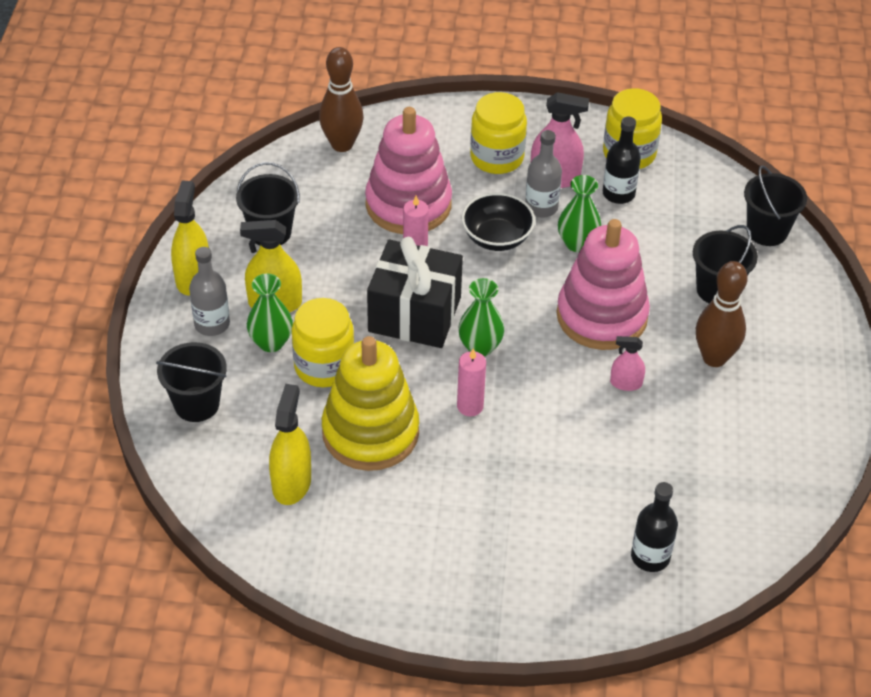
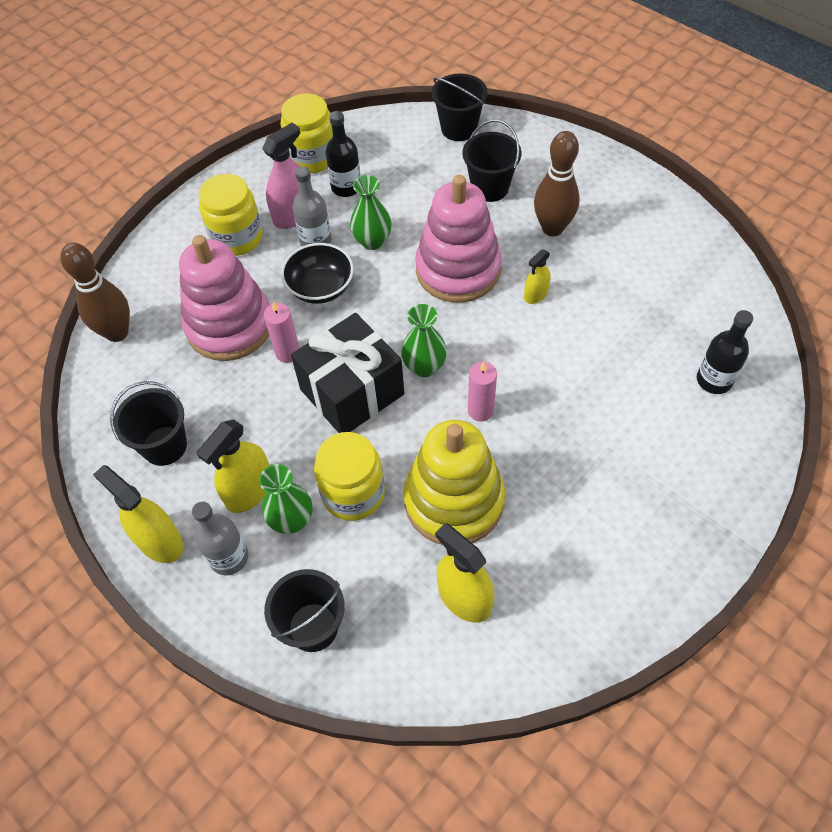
camera: 50 degrees left, 10 degrees up
(626, 383) = (536, 294): pink spray bottle -> yellow spray bottle

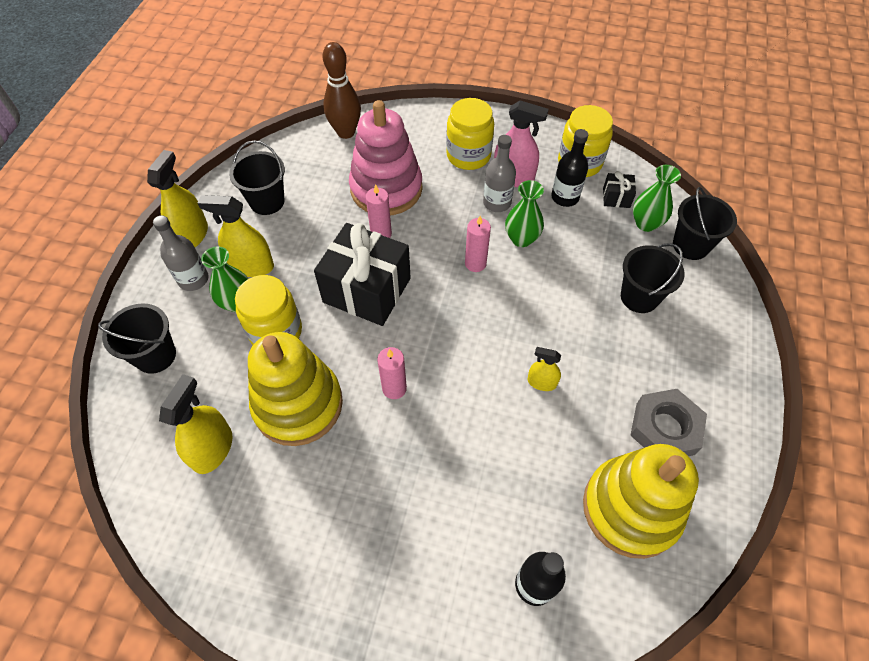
camera: 60 degrees right, 0 degrees up
(320, 288) = (453, 226): black bowl -> none
(373, 151) = (616, 198): none -> black gift
(378, 289) = (475, 263): none -> pink candle
(424, 367) = (416, 329): green vase -> green vase (646, 223)
(458, 270) = (531, 311): pink stacking toy -> none
(552, 228) = (628, 366): brown bowling pin -> none
(621, 233) = (664, 428): none -> grey nut
(678, 287) = (631, 508): none -> yellow stacking toy

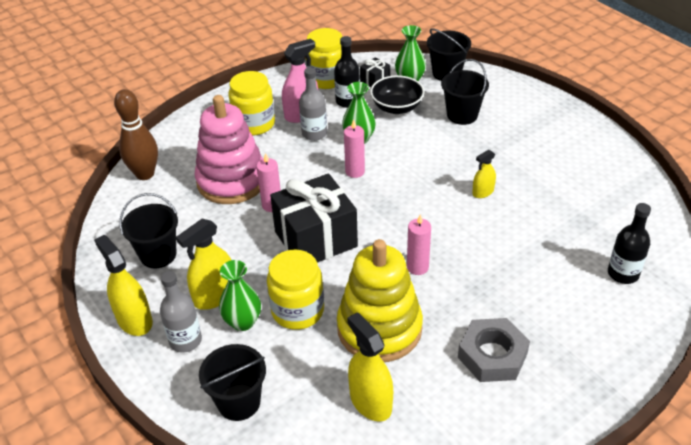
camera: 50 degrees left, 15 degrees down
(595, 238) = (397, 107): none -> black bowl
(631, 508) = (605, 203): yellow stacking toy -> none
(664, 428) = (564, 158): grey nut -> grey nut (492, 355)

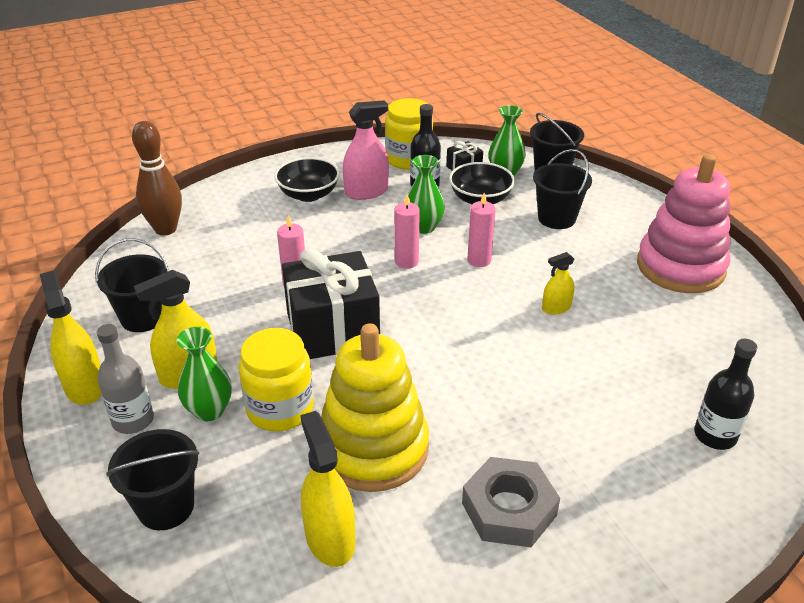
camera: 10 degrees right, 5 degrees down
(232, 181) = (259, 250): pink stacking toy -> pink stacking toy (680, 267)
(254, 124) = (308, 194): yellow jar -> black bowl
(314, 133) = (373, 214): grey bottle -> none
(417, 267) = (446, 382): pink candle -> pink candle (479, 260)

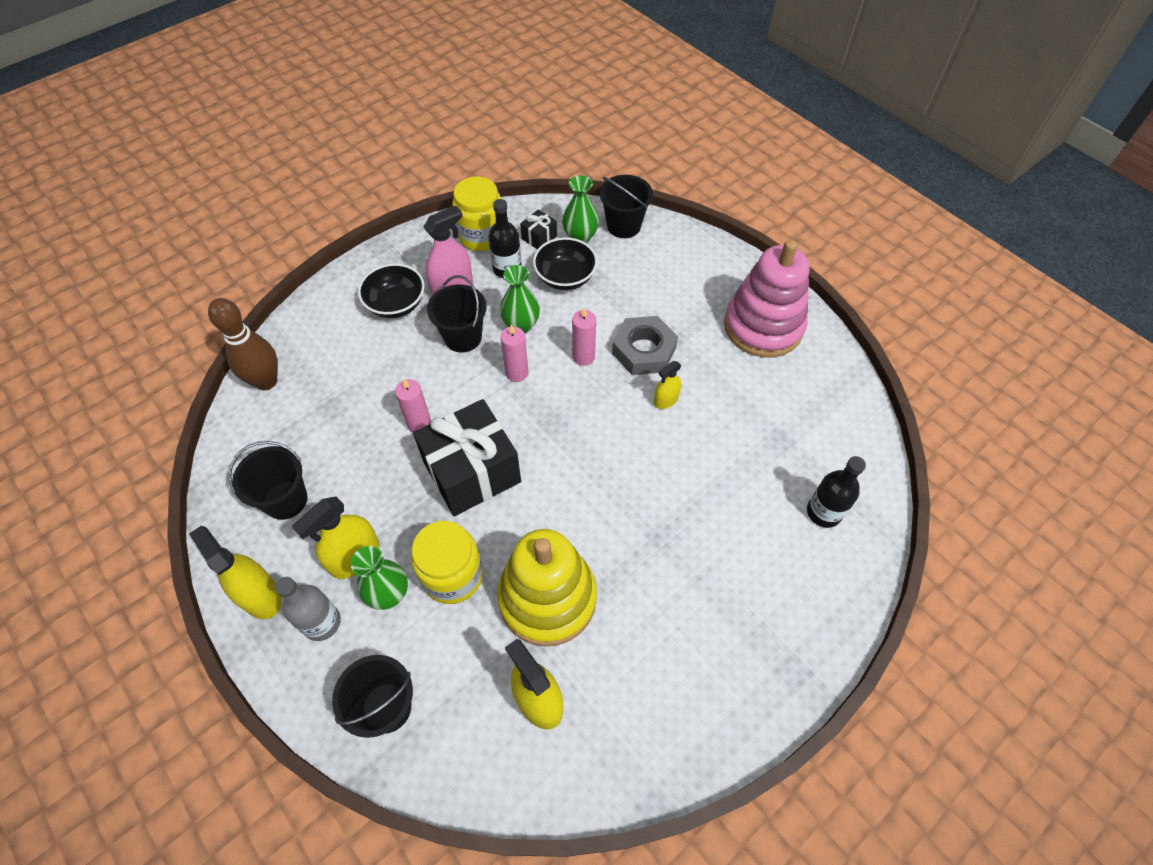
camera: 15 degrees left, 20 degrees up
(509, 509) = (676, 631): grey nut -> grey nut (643, 351)
(556, 218) = (642, 288): black bucket -> black bucket (463, 337)

